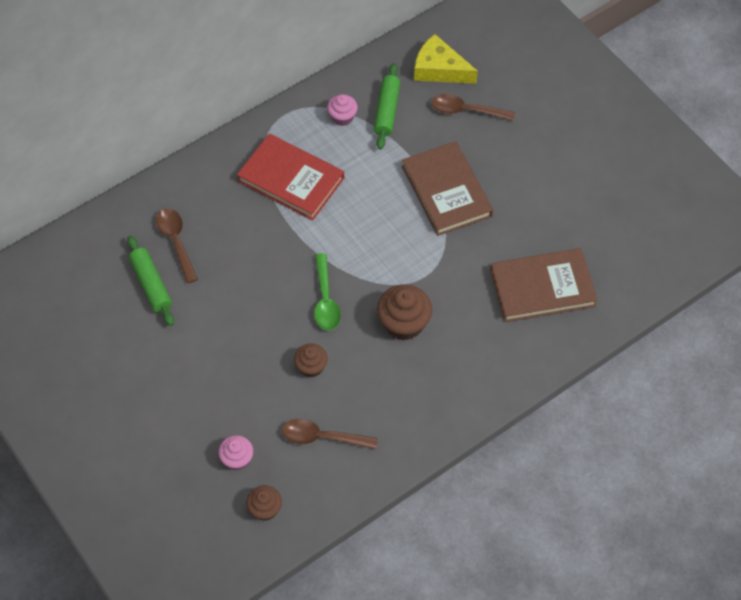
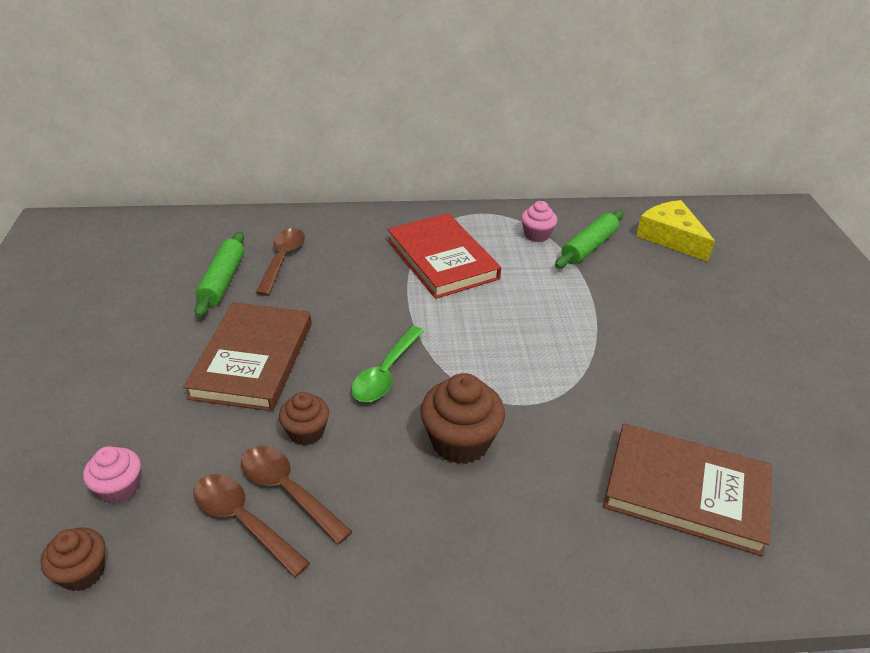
camera: 30 degrees right, 20 degrees down
(446, 191) = (612, 335): brown book -> brown book (253, 360)
(466, 110) = (682, 278): brown spoon -> brown spoon (287, 491)

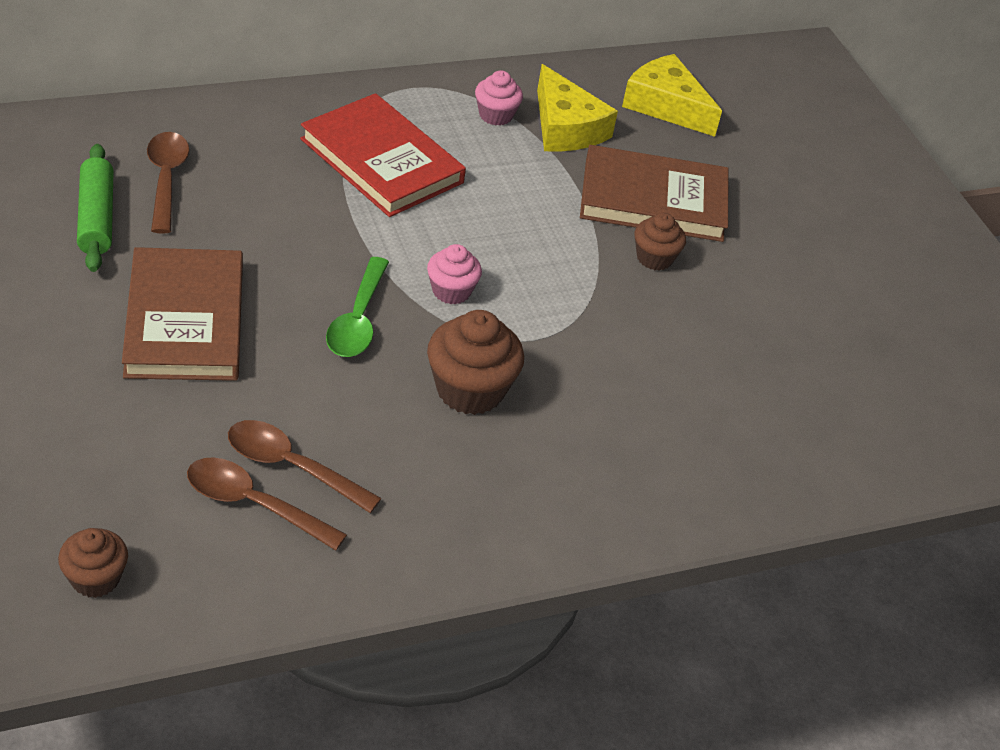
camera: 20 degrees left, 5 degrees up
(119, 488) = (91, 488): pink cupcake -> pink cupcake (451, 291)
(306, 432) = (287, 400): brown cupcake -> brown cupcake (654, 258)
(589, 247) = (565, 127): green rolling pin -> yellow cheese
(686, 491) = (722, 414): brown book -> brown book (653, 199)

